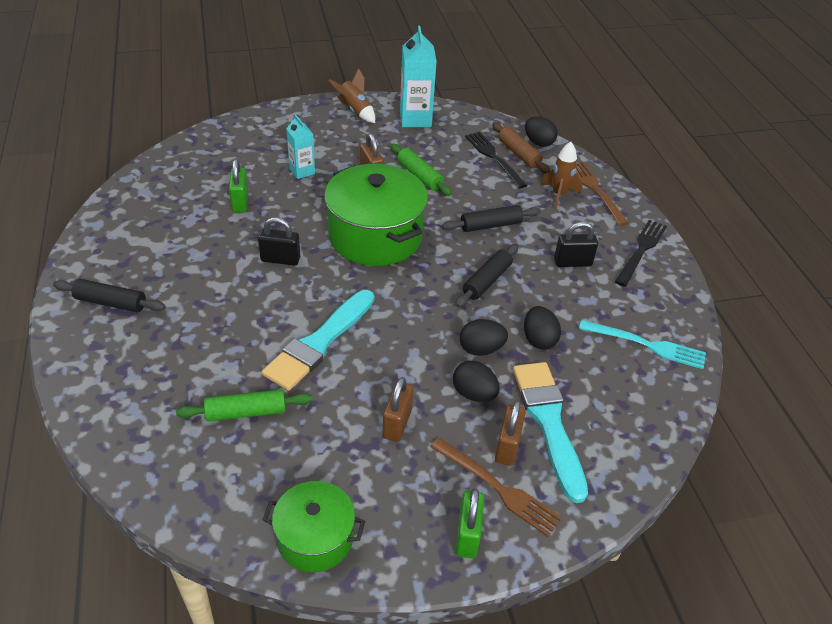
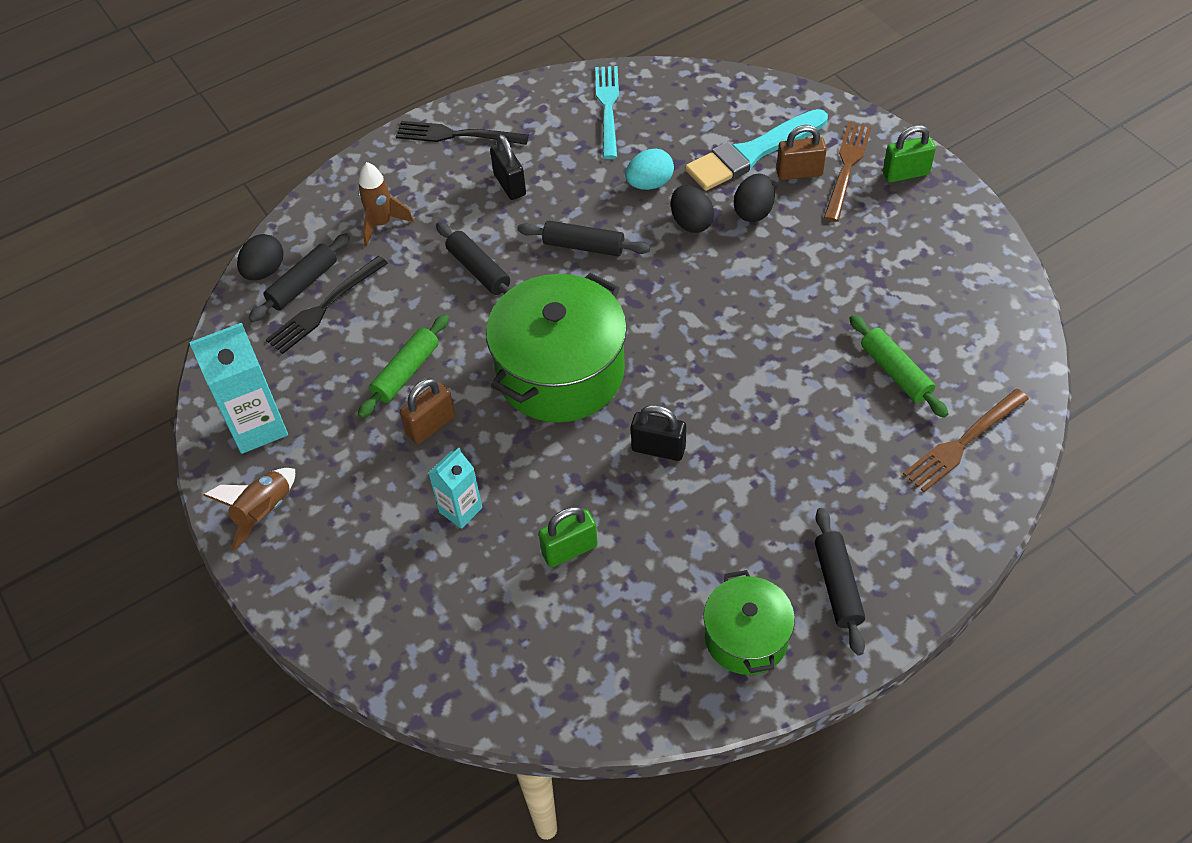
camera: 105 degrees left, 10 degrees up
(280, 259) = (658, 449): black padlock -> black padlock turned 60 degrees counterclockwise
(315, 538) = (981, 265): green pot -> green pot (746, 637)
(319, 343) = (767, 353): turquoise brush -> none
(397, 423) = (827, 254): brown padlock -> none
(519, 154) = (303, 284): brown rolling pin -> black rolling pin
(538, 339) = (649, 184): black egg -> turquoise egg
(596, 190) = (355, 193): brown fork -> brown fork (962, 443)

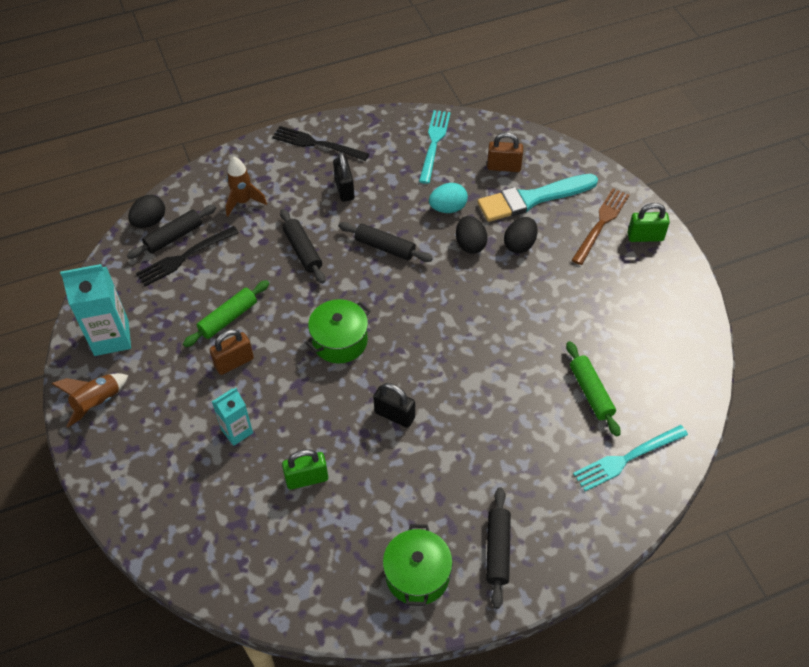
camera: 10 degrees right, 0 degrees up
(560, 372) = (340, 341): green pot -> green pot, size x0.57
(799, 173) = (563, 221): brown padlock -> brown padlock (504, 167)
(962, 443) = (626, 459): brown fork -> turquoise fork

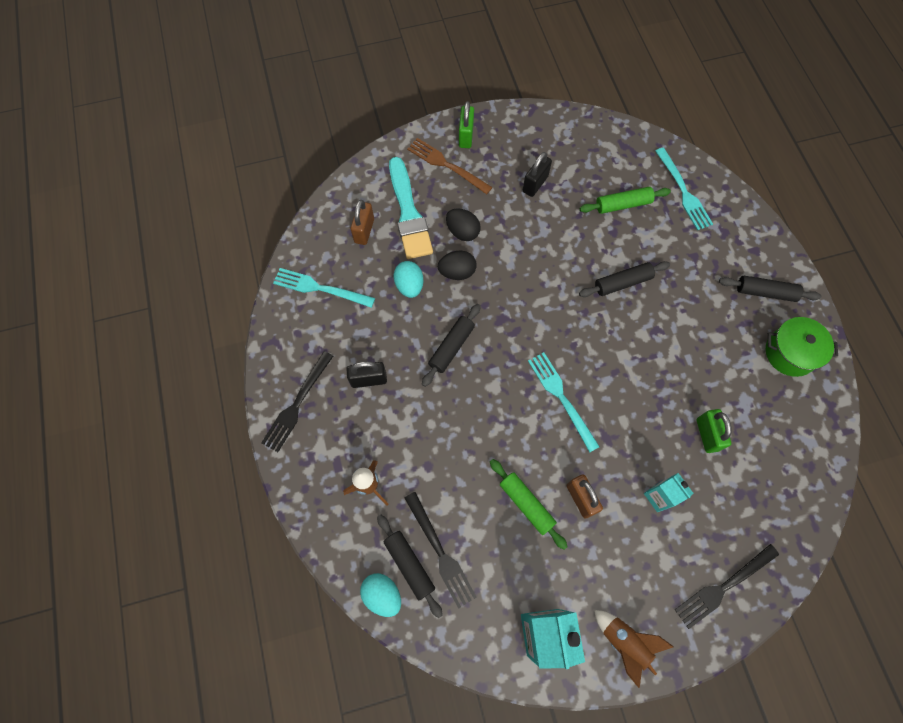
camera: 85 degrees left, 15 degrees up
(143, 490) = (723, 587): none -> black fork
(150, 221) = (382, 594): black egg -> turquoise egg
(303, 251) = (446, 426): black rolling pin -> black rolling pin (622, 283)
(340, 341) = (561, 397): green pot -> turquoise fork
(394, 415) = (642, 356): black padlock -> black padlock (535, 184)

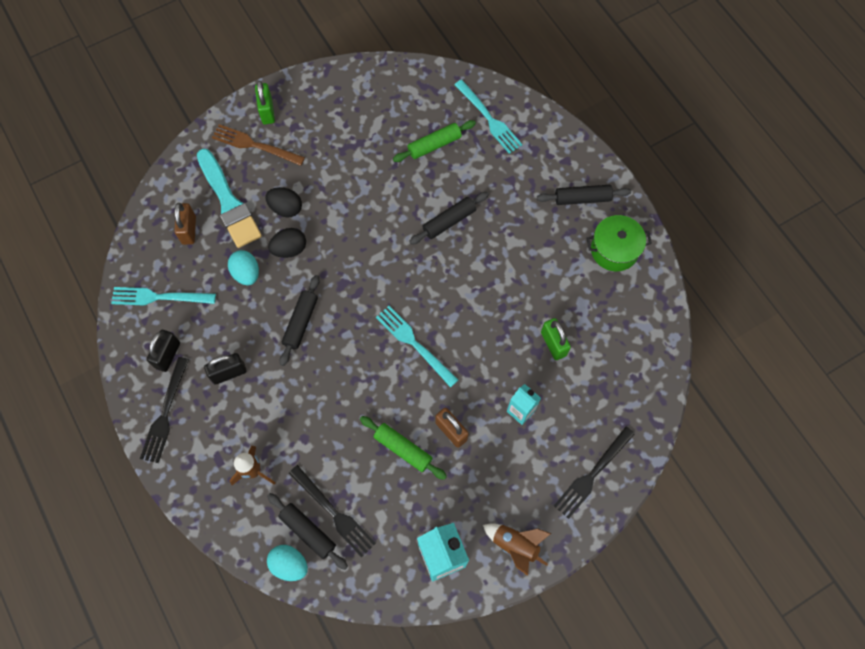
camera: 15 degrees left, 0 degrees up
(535, 184) = (346, 144): black padlock -> black padlock (168, 355)

